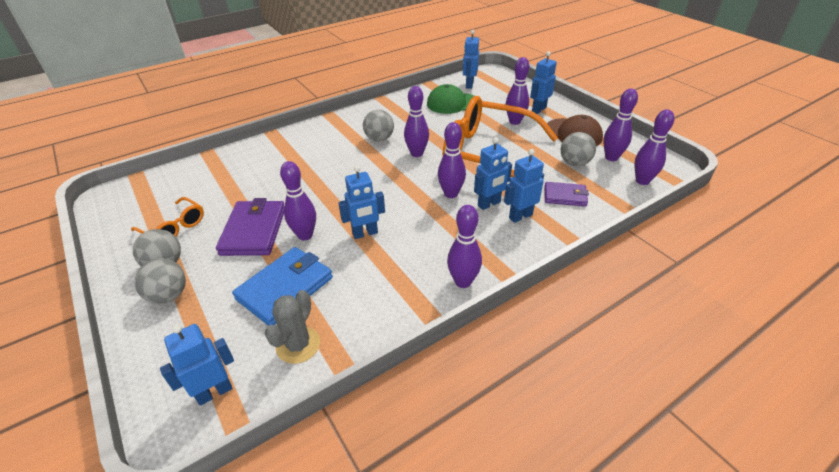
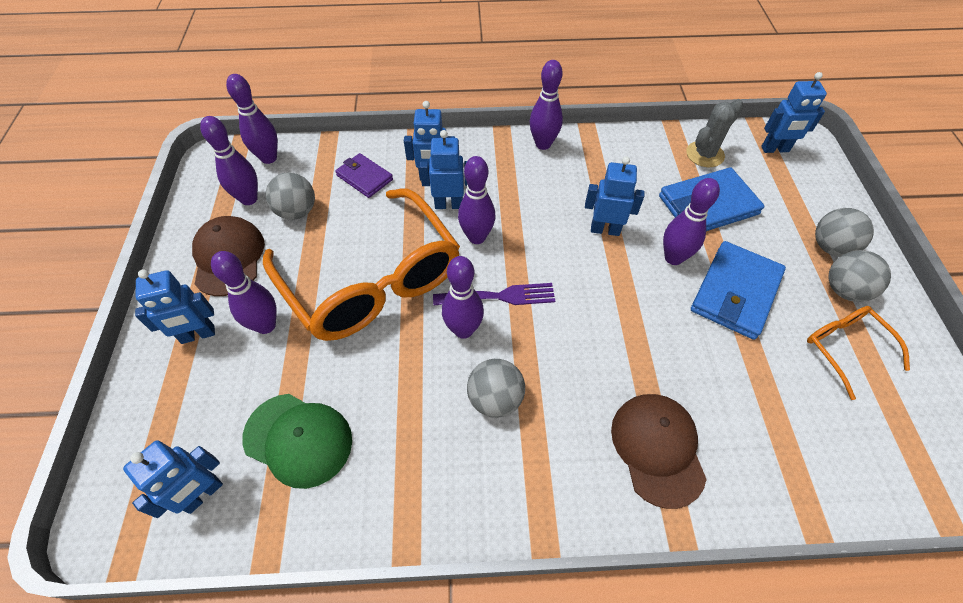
camera: 150 degrees left, 15 degrees up
(254, 231) = (735, 292): purple wallet -> blue wallet
(290, 151) = (657, 448): none -> brown cap
(409, 173) = (500, 296): none -> purple fork

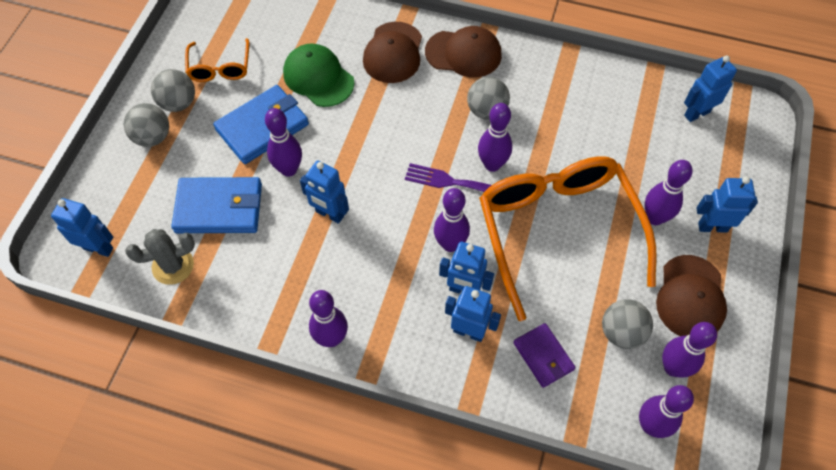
camera: 160 degrees left, 5 degrees up
(298, 439) = (631, 126): green cap -> green cap (318, 77)
(562, 484) = (463, 53): none -> brown cap

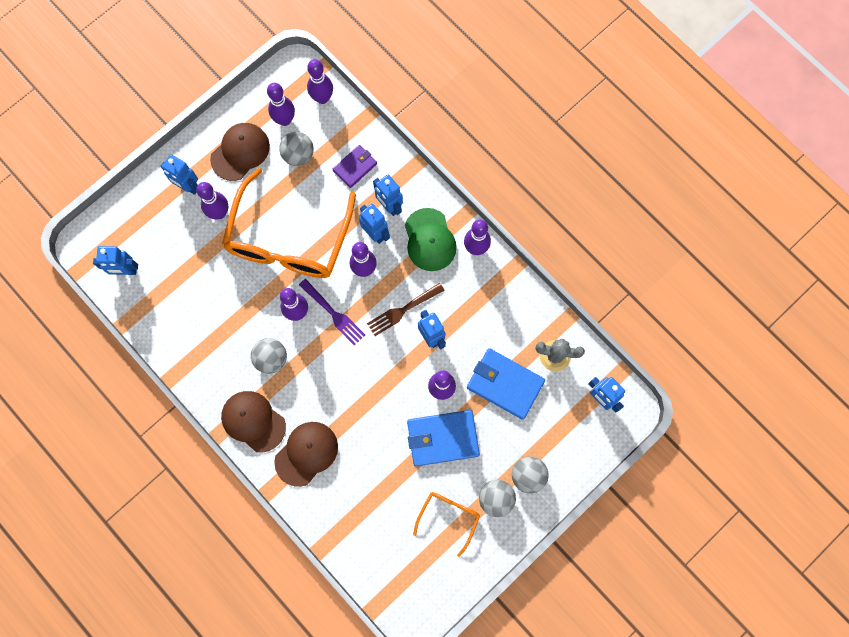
camera: 150 degrees left, 15 degrees up
(318, 77) = (377, 462): green cap -> green cap (429, 240)
(378, 224) = (402, 310): none -> brown fork
(543, 356) = (355, 167): purple wallet -> purple wallet turned 45 degrees clockwise

